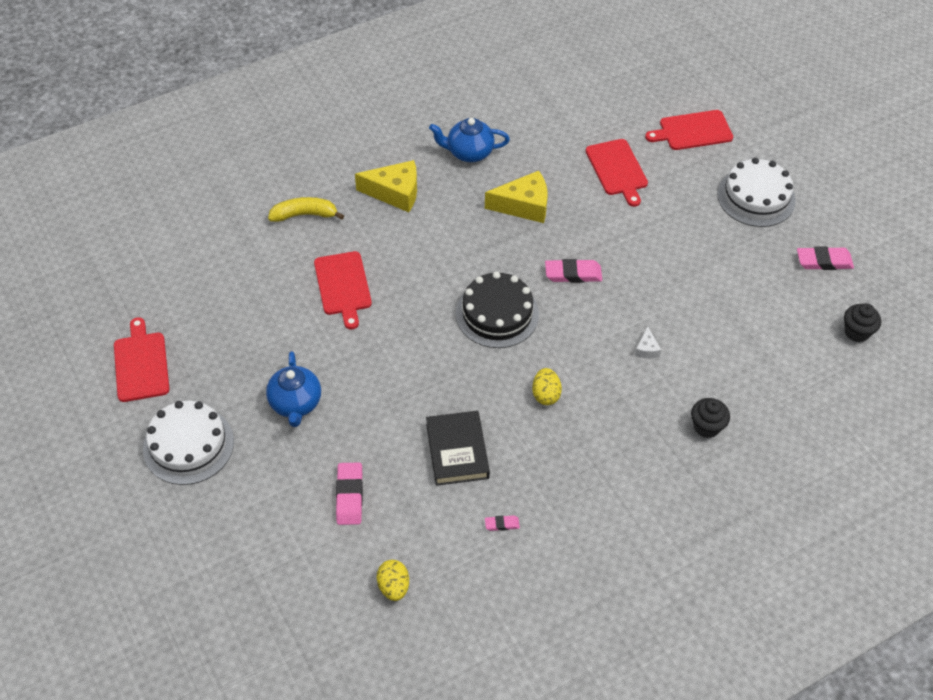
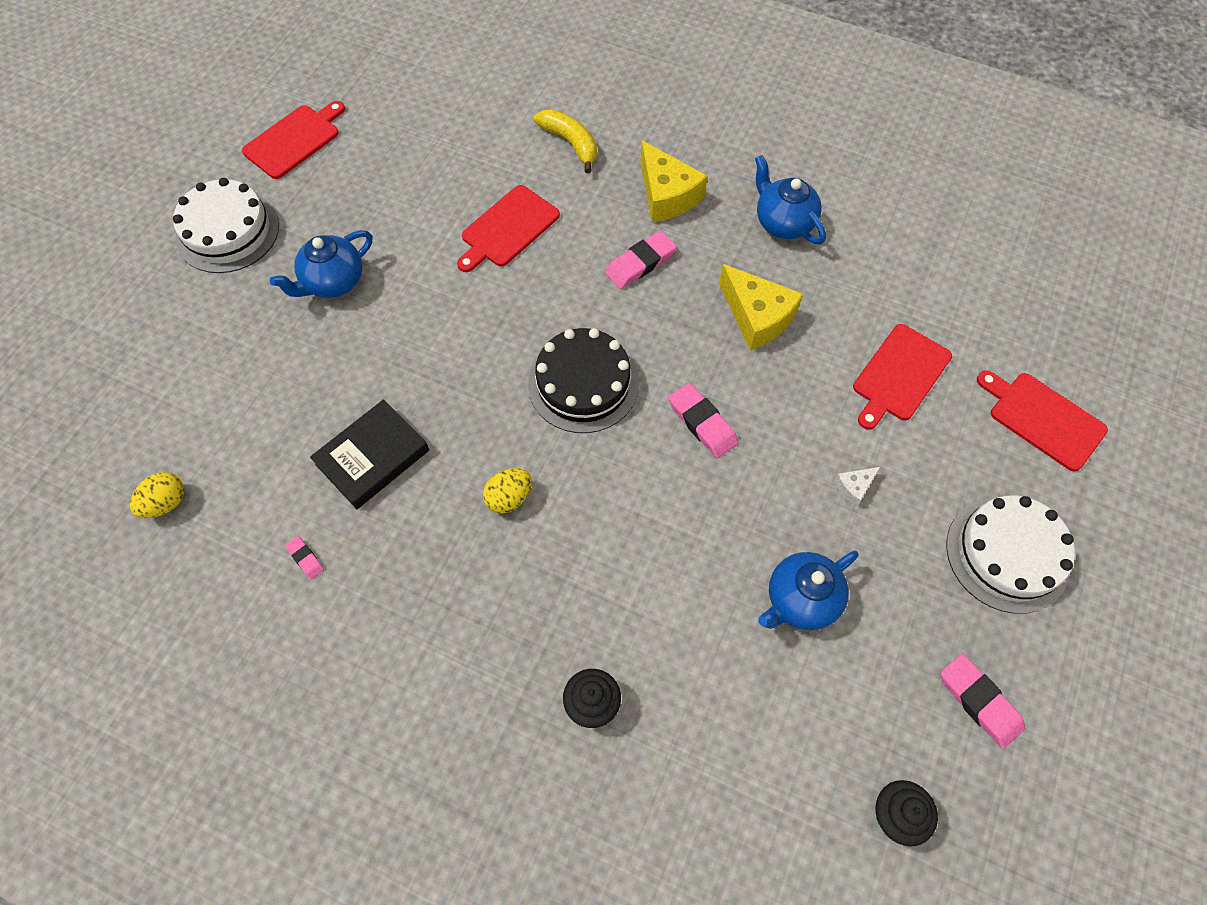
camera: 55 degrees right, 10 degrees up
(349, 496) = (253, 395): pink eraser -> pink eraser (640, 263)
(646, 349) = (656, 566): white cheese -> white cheese (854, 487)
(716, 298) = (800, 600): none -> blue teapot

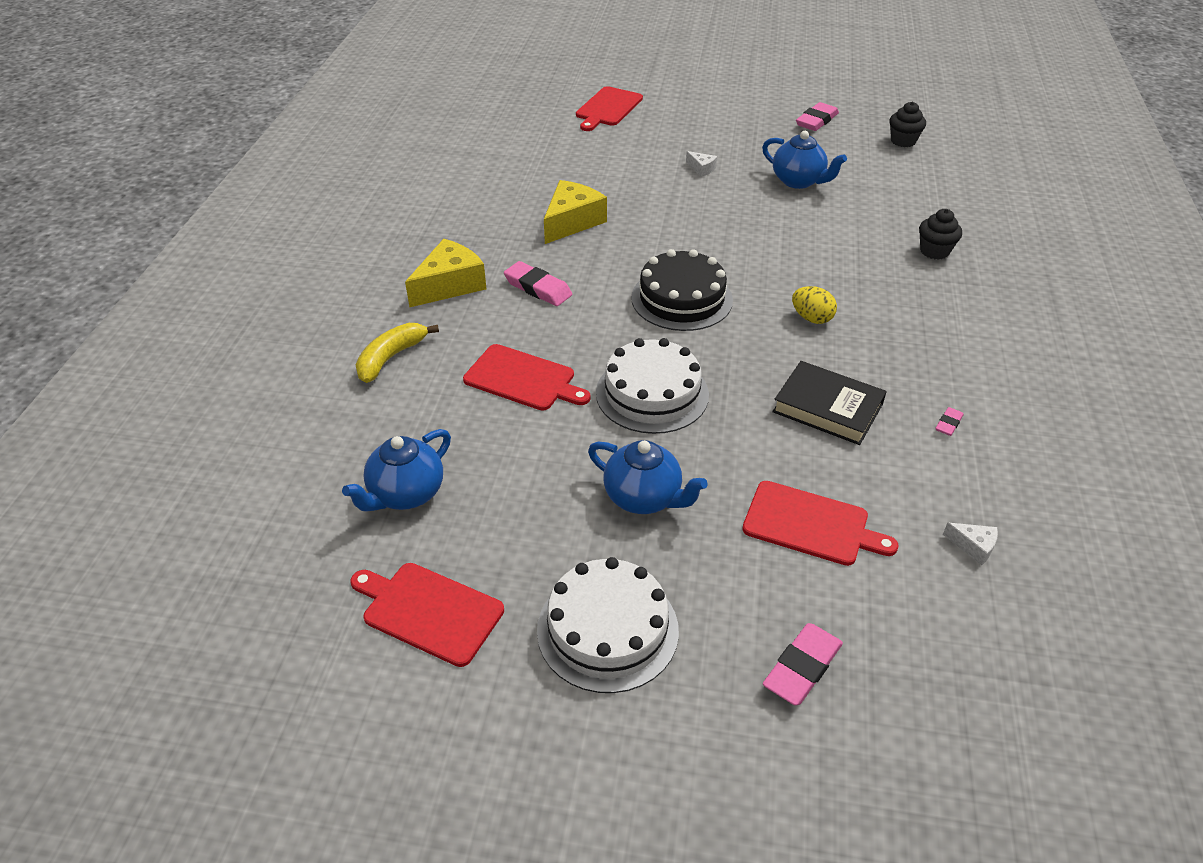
camera: 105 degrees left, 20 degrees down
(166, 503) = (973, 546): yellow egg -> white cheese
(702, 423) = (686, 235): pink eraser -> pink eraser (802, 667)
(783, 223) = (466, 219): blue teapot -> blue teapot (406, 494)
(899, 375) = (598, 158): red cutting board -> red cutting board (810, 524)
(1007, 554) = (715, 116): white cake -> white cake (652, 393)

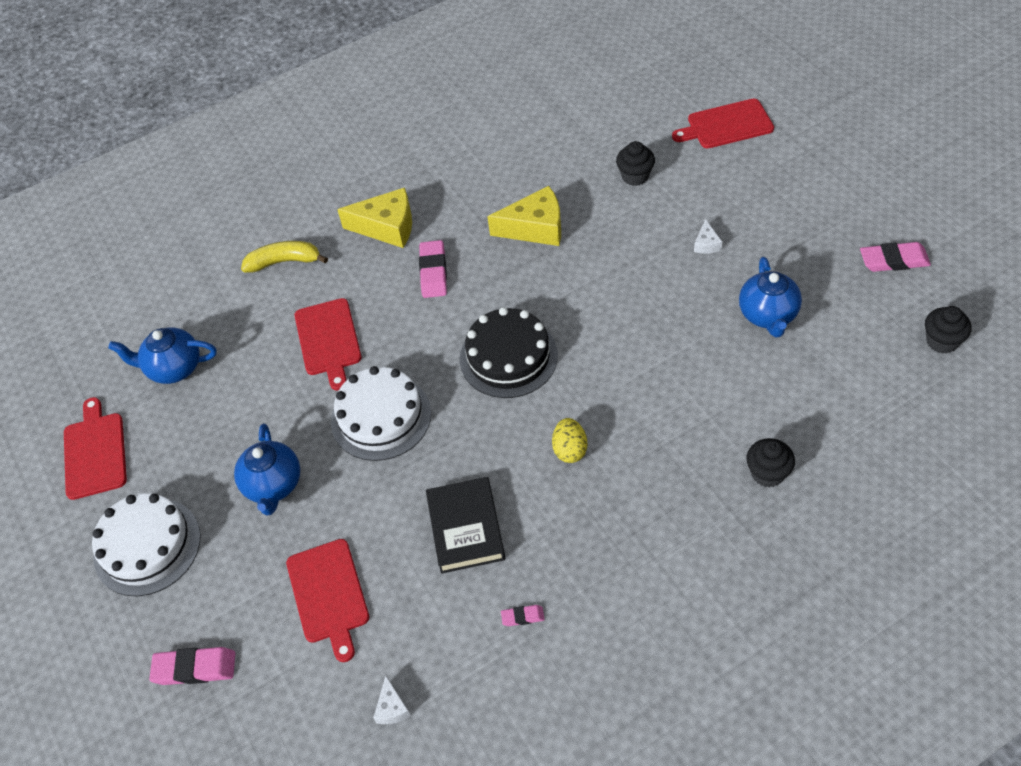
camera: 55 degrees right, 10 degrees up
(593, 160) = (635, 176): none -> black cupcake

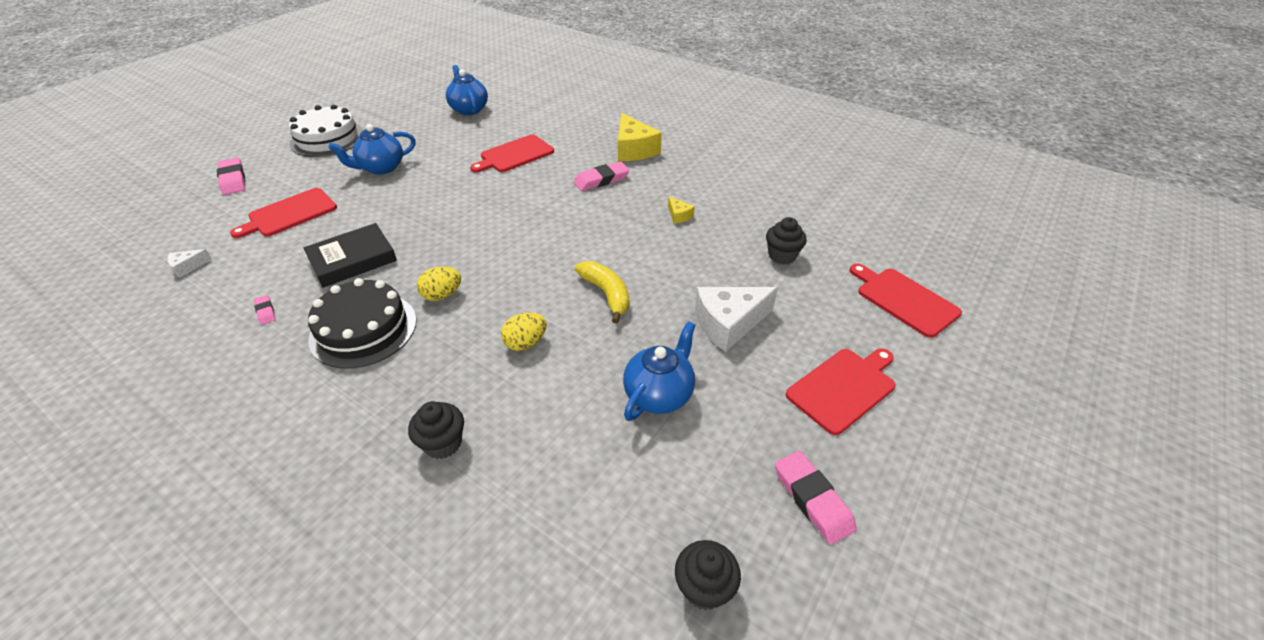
camera: 60 degrees right, 10 degrees down
(95, 452) = (396, 104): red cutting board -> red cutting board (843, 388)
(284, 262) = (577, 120): yellow banana -> yellow banana (606, 294)
(381, 417) = (451, 194): white cake -> none
(508, 357) = (531, 237): black cake -> black cake (363, 329)
(535, 228) = (679, 215): yellow cheese -> yellow cheese, size x0.47
(670, 393) = (526, 343): none -> yellow egg
(706, 244) = (729, 324): white cheese -> white cheese, size x2.14
(768, 315) = (659, 394): blue teapot -> blue teapot turned 150 degrees clockwise

